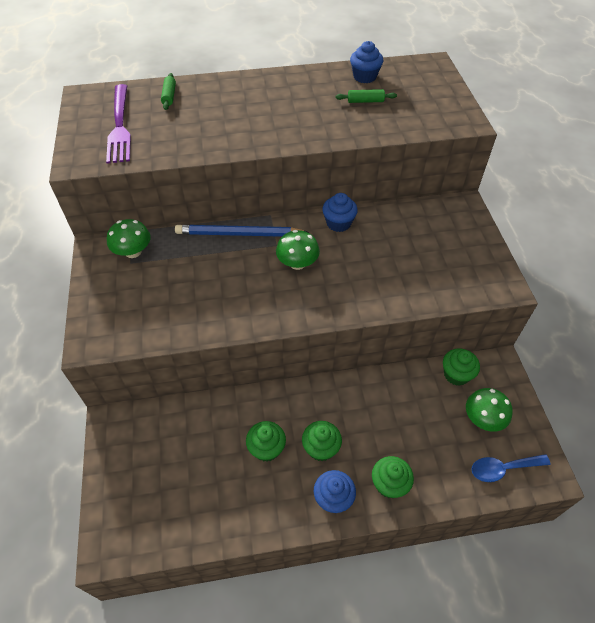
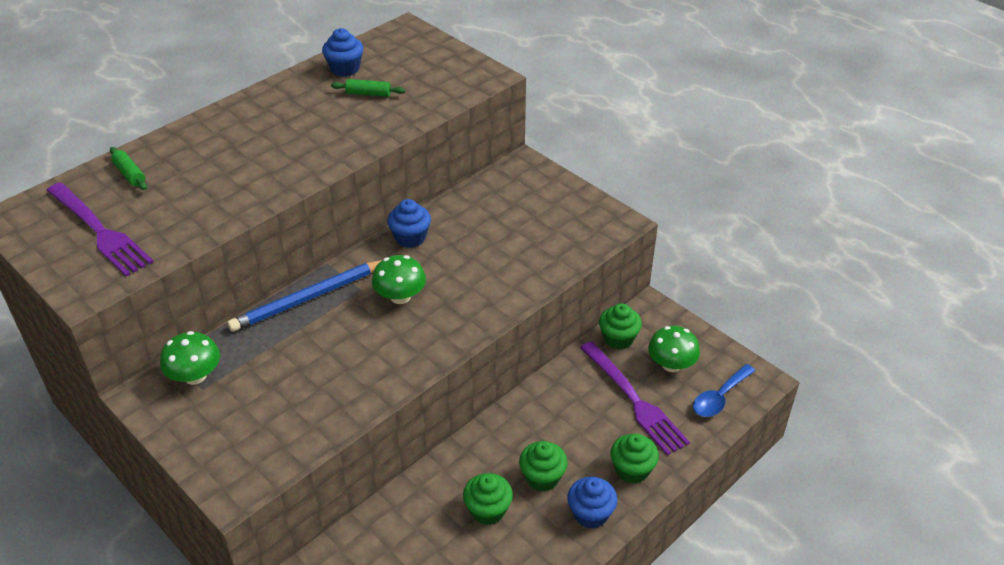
camera: 35 degrees left, 10 degrees down
(365, 101) = (368, 94): green rolling pin -> green rolling pin turned 45 degrees clockwise
(432, 431) = (635, 401): none -> purple fork

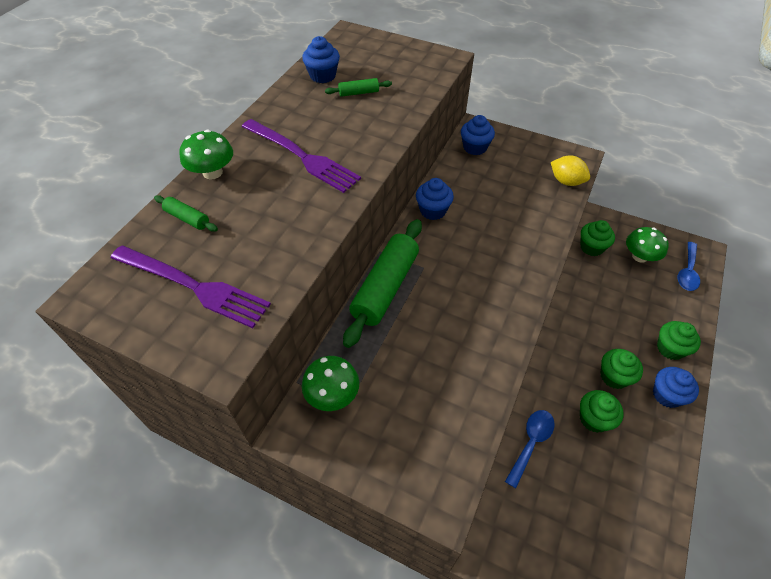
camera: 20 degrees left, 10 degrees up
(308, 298) = (385, 287): blue pencil -> green rolling pin
(400, 296) = (460, 264): green mushroom -> green mushroom (212, 172)
(402, 511) = (531, 443): none -> blue spoon
(505, 184) = (475, 147): none -> blue cupcake
(583, 244) = (566, 181): none -> yellow lemon
(635, 401) = (635, 292): purple fork -> purple fork (303, 157)

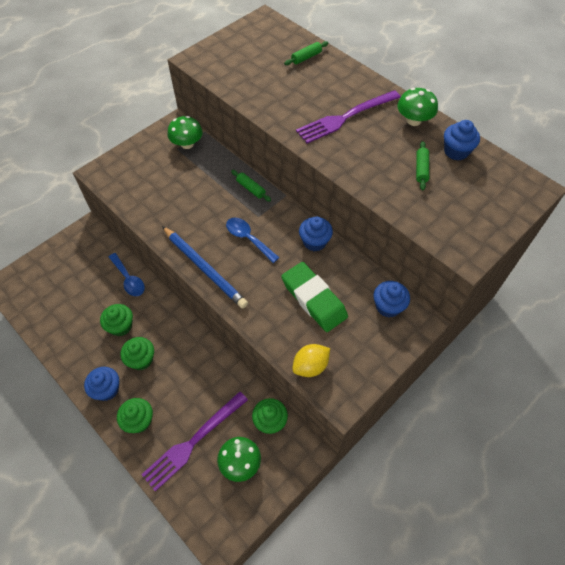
camera: 110 degrees right, 5 degrees up
(195, 287) = (248, 55): purple fork -> purple fork (192, 443)
(212, 172) = (347, 72): green mushroom -> green mushroom (413, 120)
(385, 287) = (251, 189): green rolling pin -> green rolling pin, size x0.45
(500, 195) = (314, 299): none -> green eraser
(522, 293) = (204, 268): none -> blue pencil
(687, 272) = (202, 500): blue spoon -> blue spoon (248, 239)

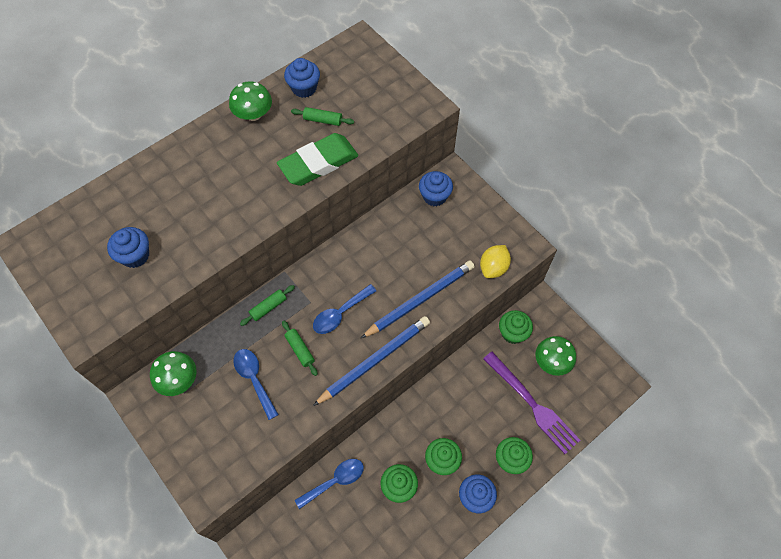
camera: 85 degrees left, 5 degrees up
(187, 188) = (254, 379): none -> blue spoon
(267, 300) = (420, 300): none -> blue pencil
(306, 57) = (121, 201): green rolling pin -> green rolling pin (300, 350)
(310, 366) = (493, 268): yellow lemon -> yellow lemon turned 60 degrees clockwise
(314, 242) = (352, 249): blue cupcake -> blue cupcake (135, 255)
(314, 299) = (422, 257): green eraser -> green eraser (318, 163)
(345, 118) = (236, 175): purple fork -> none

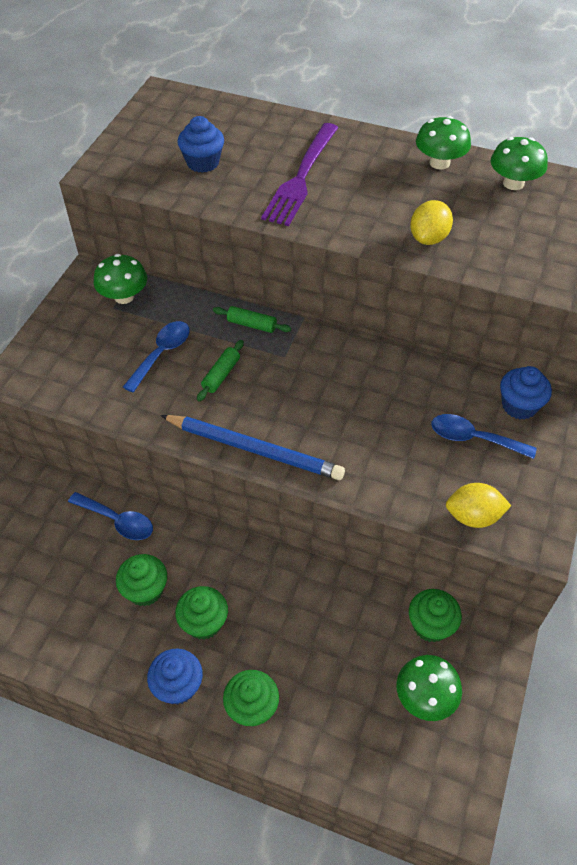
camera: 60 degrees right, 10 degrees down
(304, 88) = (513, 183): blue cupcake -> green mushroom
(318, 163) = (428, 238): green eraser -> yellow lemon
(323, 120) = (487, 216): green rolling pin -> none
(340, 313) = (290, 389): blue spoon -> blue spoon (474, 438)
(420, 300) = (365, 457): blue pencil -> none
(533, 405) = (345, 701): purple fork -> purple fork (301, 178)

